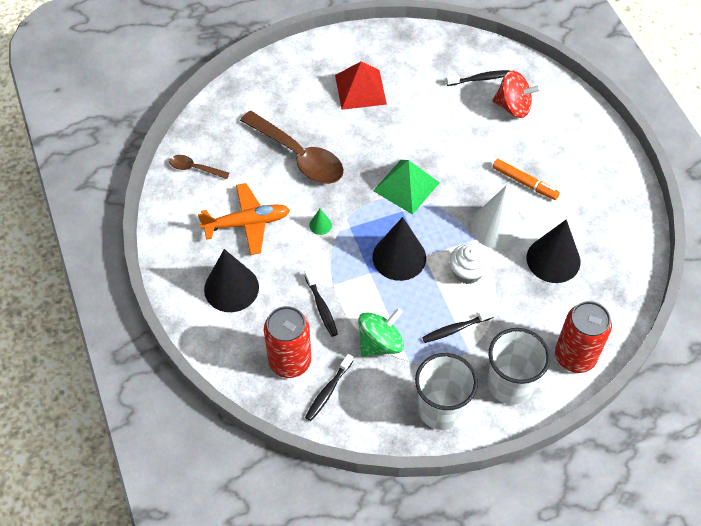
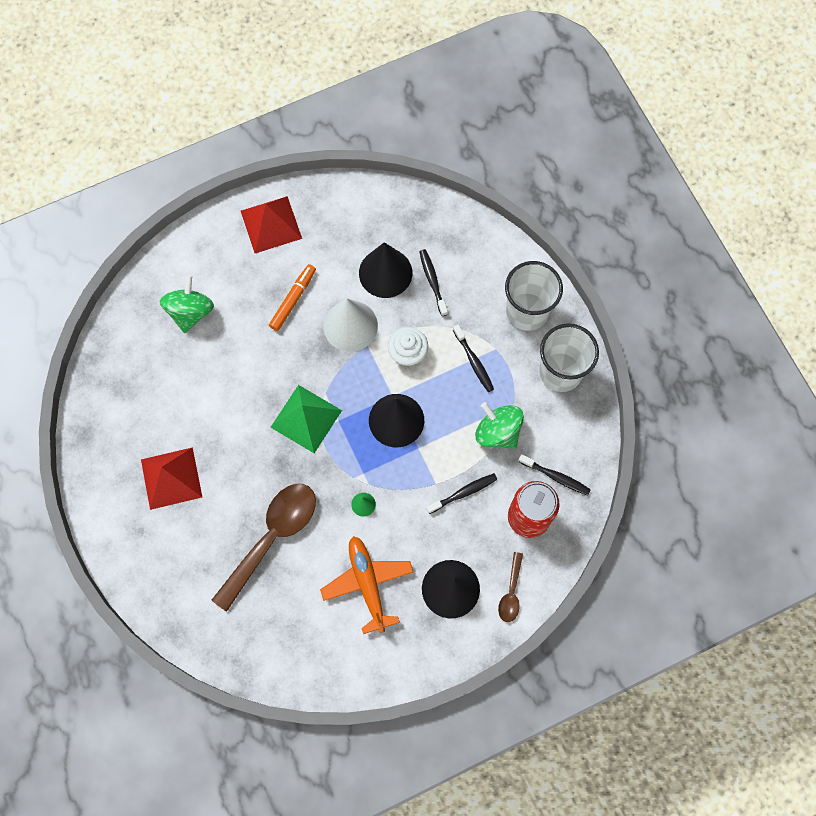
camera: 95 degrees left, 15 degrees up
(194, 168) = (297, 655): brown spoon -> brown spoon (511, 592)
(479, 79) = (151, 348): black toothbrush -> black toothbrush (432, 281)
(513, 107) = (190, 312): red spinning top -> green spinning top
(575, 356) = (491, 255): red can -> none
(602, 169) = (271, 224): none -> red pyramid

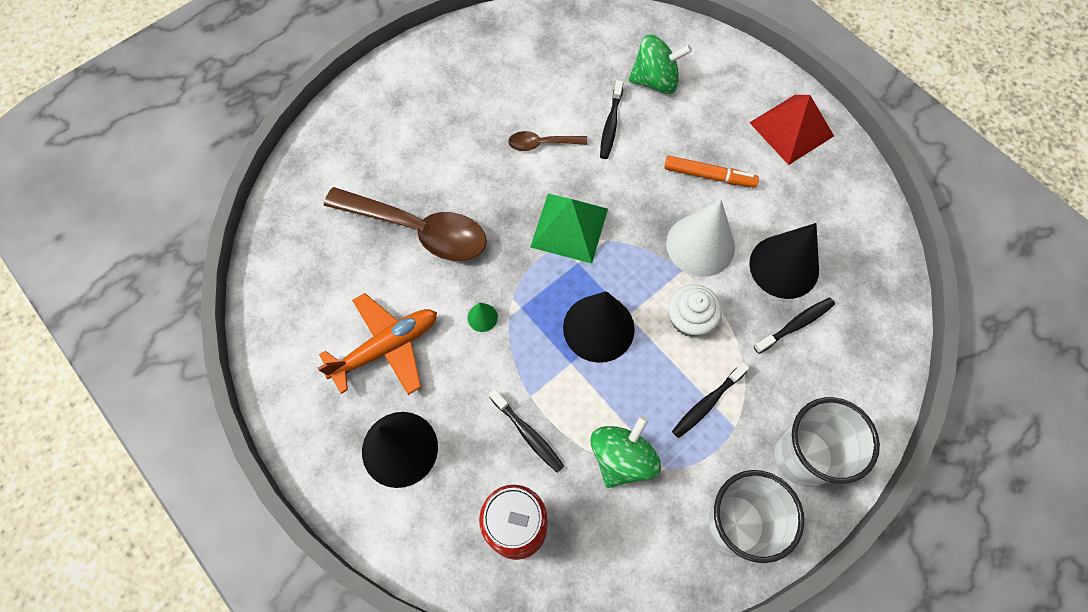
camera: 75 degrees right, 5 degrees down
(171, 478) = (462, 114): red pyramid -> none
(511, 592) = (410, 529): brown spoon -> brown spoon (541, 144)
(556, 477) = (583, 553): black toothbrush -> black toothbrush (611, 125)

